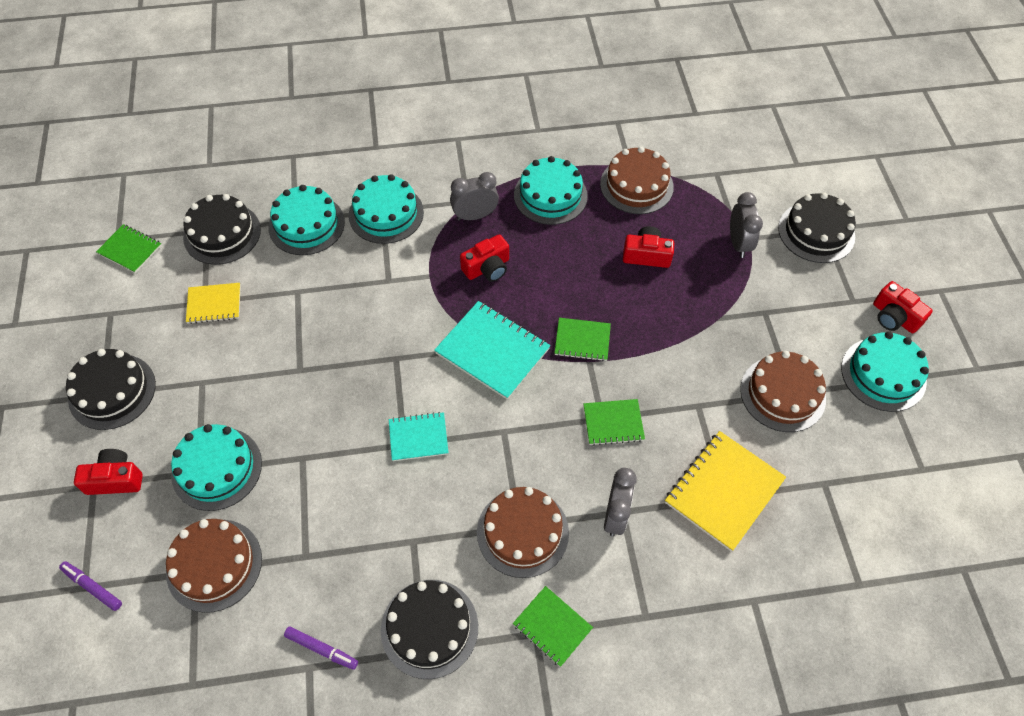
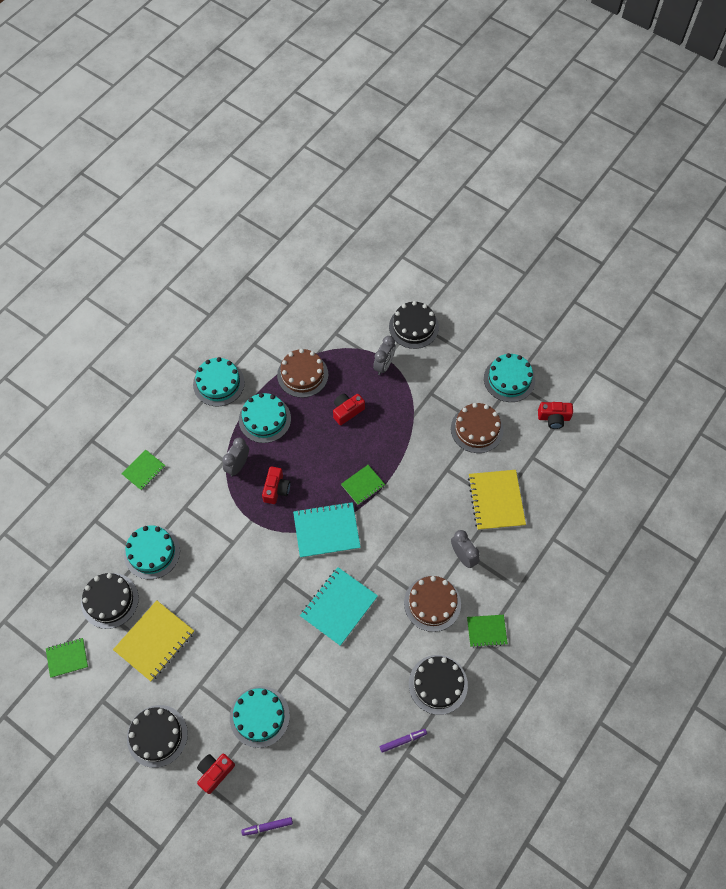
camera: 45 degrees left, 5 degrees up
(214, 304) = (155, 641): yellow notebook -> yellow notebook, size x1.71
(214, 565) = (312, 758): brown cake -> none
(386, 213) = (188, 507): turquoise cake -> turquoise cake (218, 383)
(418, 437) = (338, 606): turquoise notebook -> turquoise notebook, size x1.71
(613, 423) = (419, 514): green notebook -> green notebook (144, 470)
(738, 243) = (384, 365): grey clock -> grey clock turned 75 degrees clockwise
(894, 317) = (488, 344): red camera -> red camera (553, 418)

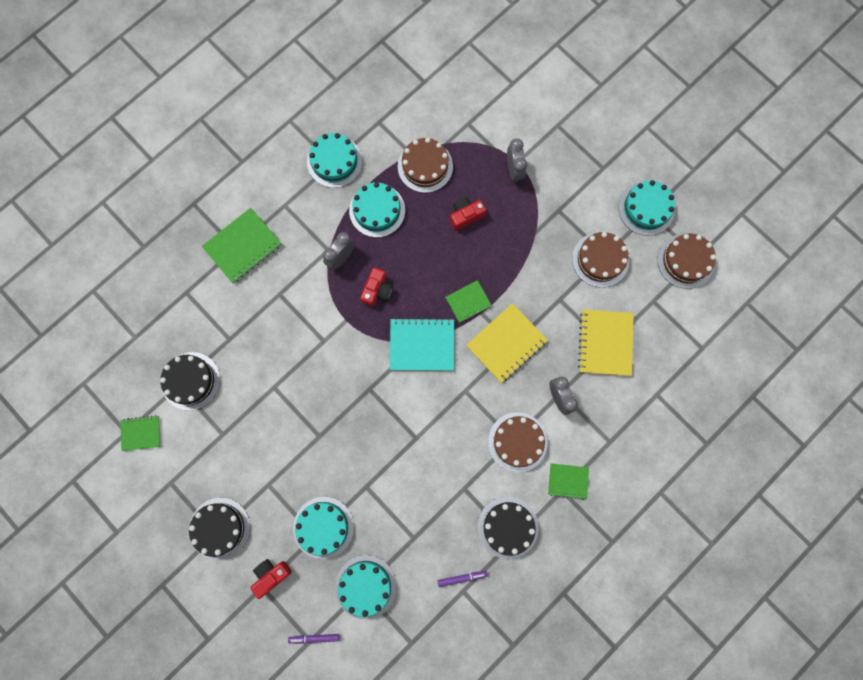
camera: 10 degrees right, 15 degrees up
(144, 470) = (243, 246): green notebook -> green notebook, size x1.71
(152, 552) = (239, 337): turquoise cake -> turquoise cake (365, 586)
(155, 641) = (230, 431): yellow notebook -> yellow notebook (506, 343)
(338, 606) = (421, 428): turquoise notebook -> none
(384, 365) = (514, 170): grey clock -> grey clock turned 45 degrees counterclockwise
(413, 327) = (554, 130): black cake -> none
(553, 418) = (685, 261): red camera -> brown cake

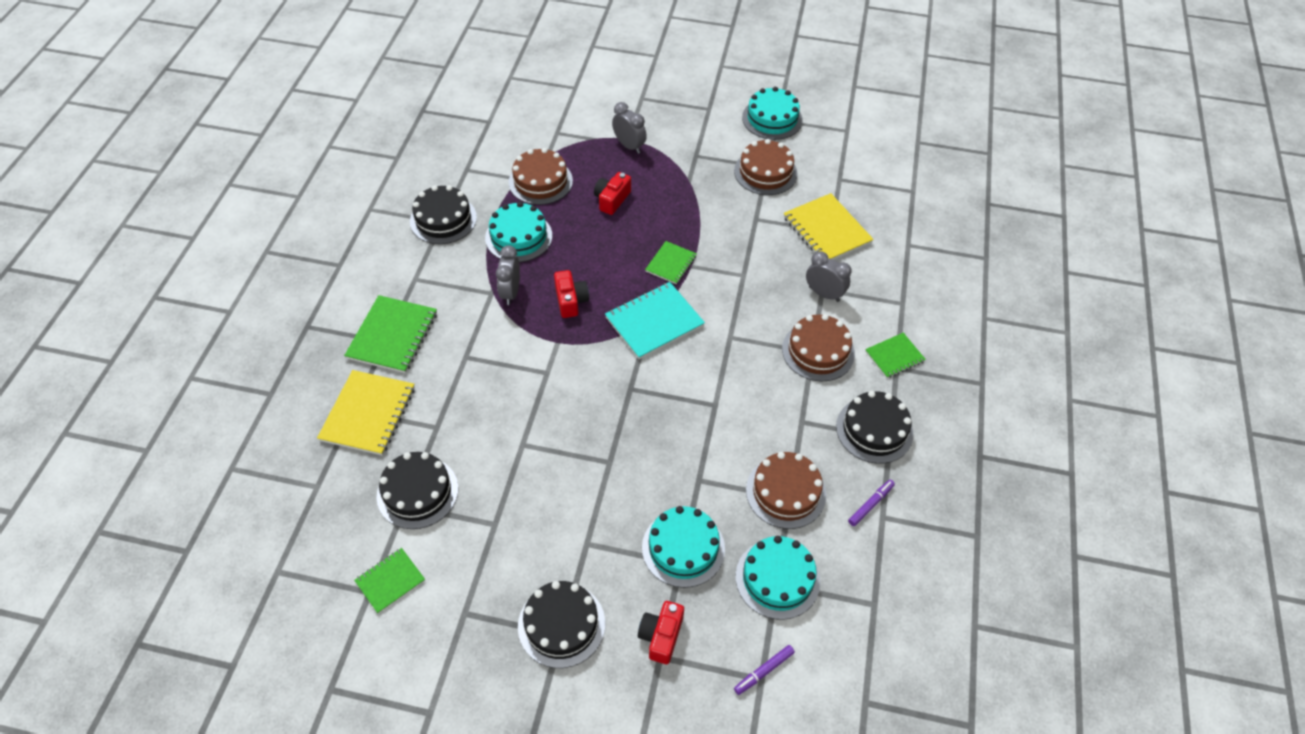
camera: 35 degrees left, 25 degrees down
(334, 161) = (443, 219): turquoise cake -> black cake
(506, 343) = (736, 277): yellow notebook -> yellow notebook (368, 414)
(685, 261) = (839, 138): brown cake -> brown cake (785, 492)

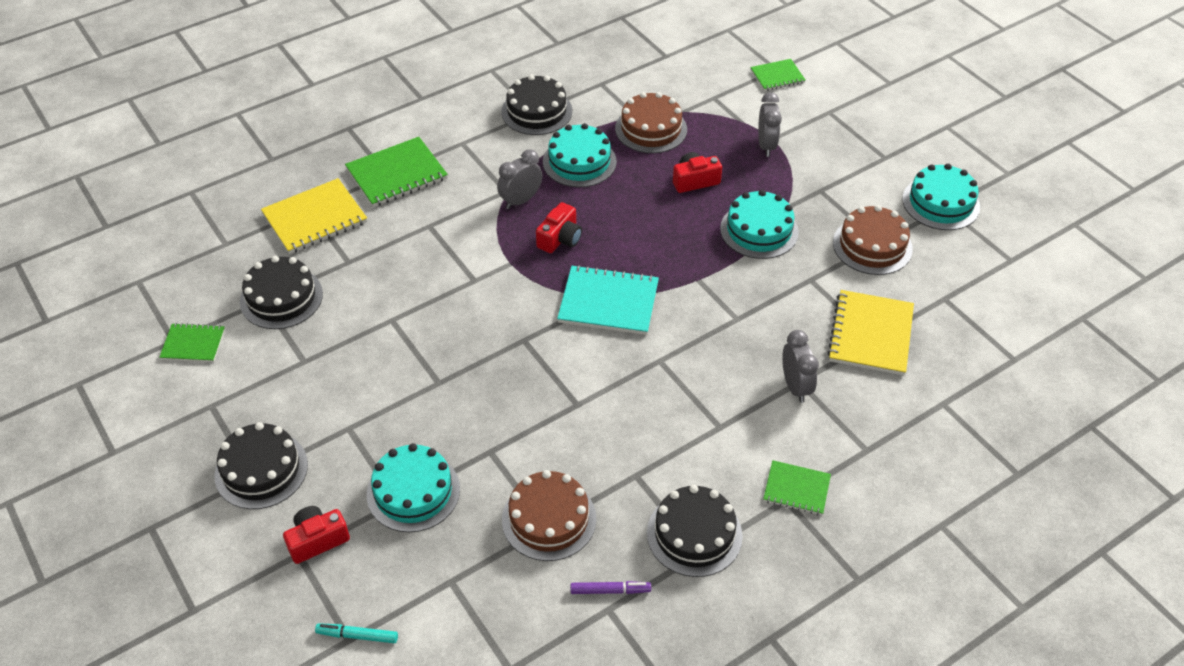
camera: 45 degrees right, 5 degrees down
(671, 264) = (682, 266): green notebook -> green notebook (777, 76)
(763, 671) = (357, 635): purple marker -> turquoise marker
(777, 578) = (456, 578): turquoise cake -> turquoise cake (759, 230)
(818, 351) = (726, 430): brown cake -> none

